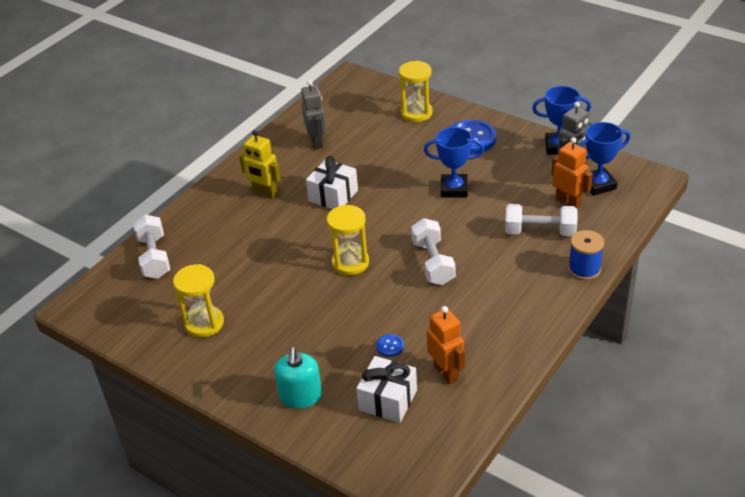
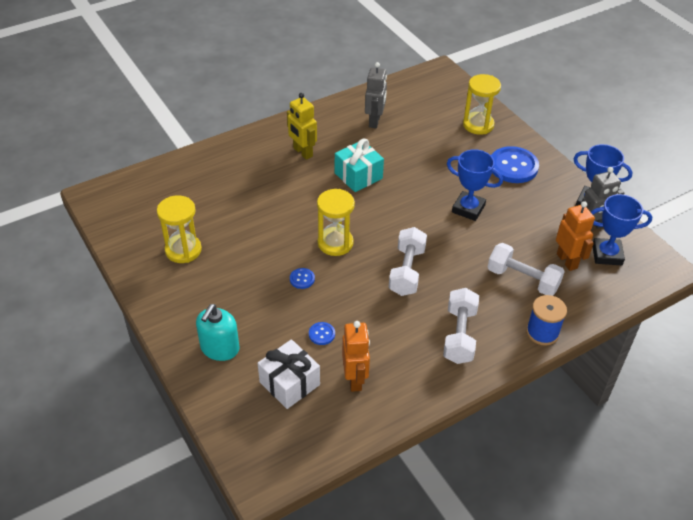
camera: 20 degrees right, 5 degrees up
(154, 257) = (180, 176): white dumbbell -> white dumbbell (459, 335)
(333, 196) = (358, 176): white gift -> turquoise gift
(339, 306) = (302, 279): none -> blue button

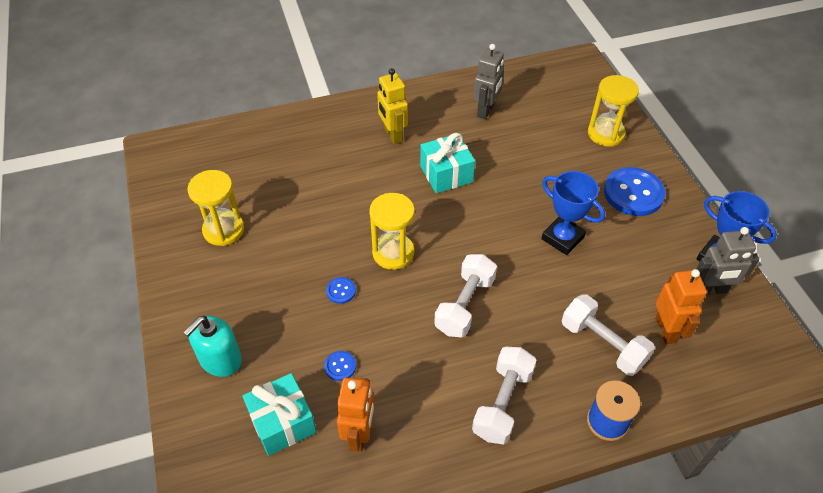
camera: 15 degrees right, 5 degrees up
(289, 383) = (282, 422): white gift -> turquoise gift
(607, 254) = (720, 331): blue trophy -> none

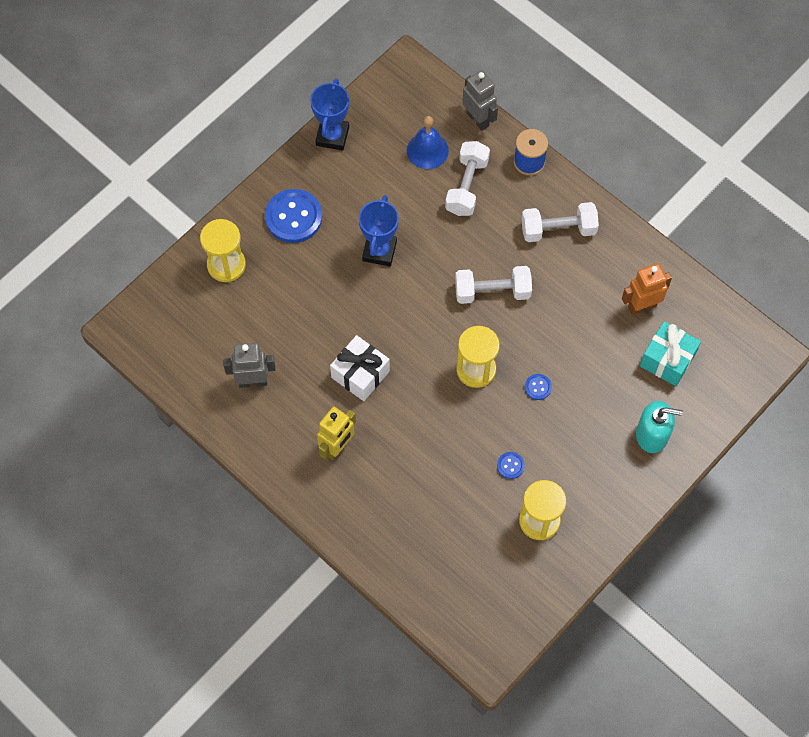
camera: 120 degrees left, 15 degrees up
(340, 366) = (601, 348): blue button -> blue button (510, 465)
(446, 174) = (360, 374): turquoise gift -> white gift
(666, 330) = (427, 150): orange robot -> blue bell
(711, 290) = (369, 132): grey robot -> grey robot (478, 119)

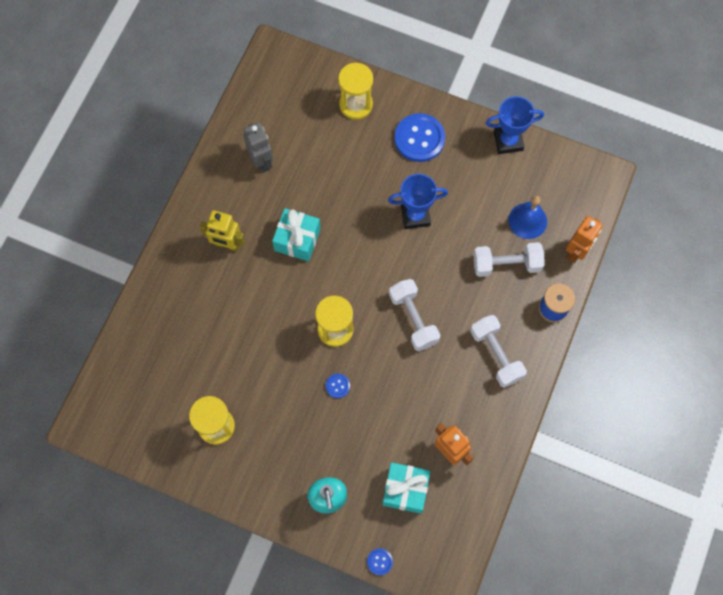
camera: 70 degrees right, 5 degrees up
(360, 374) = (297, 240): white gift -> turquoise gift
(478, 119) = (577, 251): grey robot -> orange robot
(510, 465) = (258, 386): blue button -> blue button (379, 561)

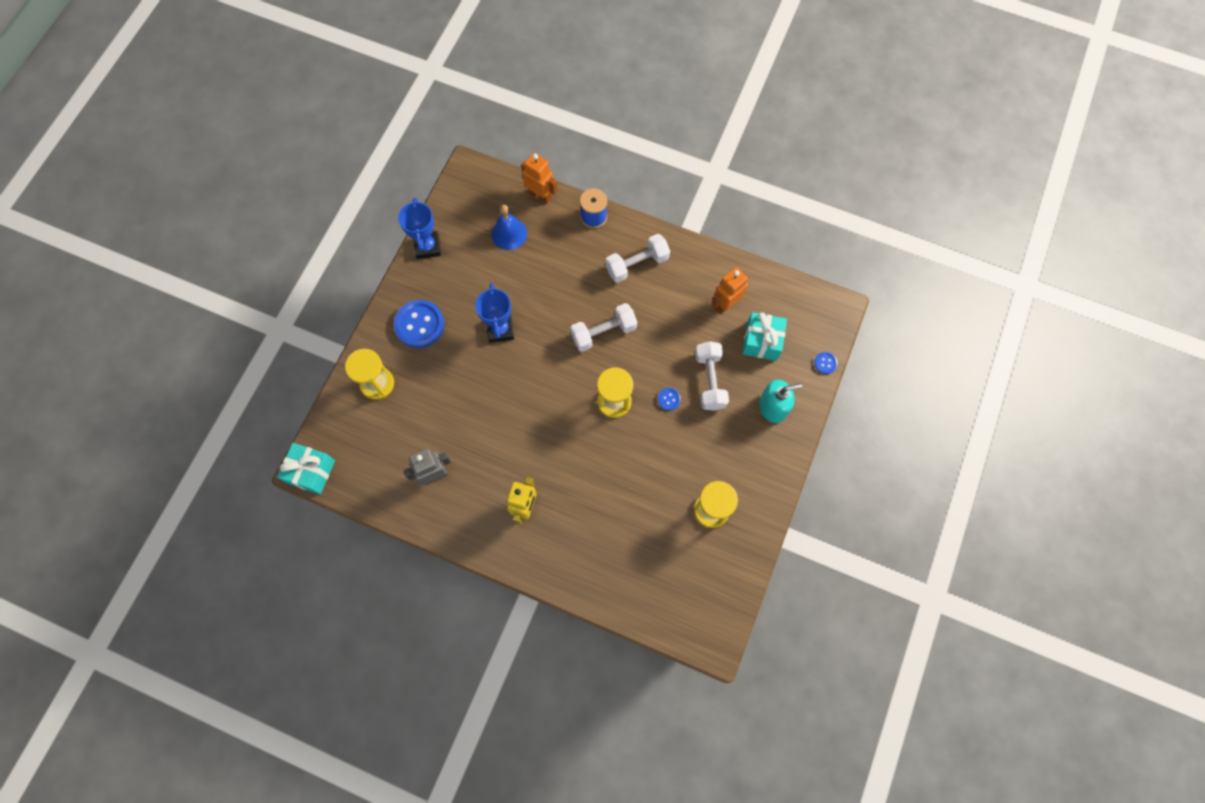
camera: 90 degrees left, 0 degrees up
(297, 240) = (522, 438): turquoise gift -> turquoise gift (311, 471)
(506, 264) = (551, 253): white dumbbell -> white dumbbell (710, 380)

